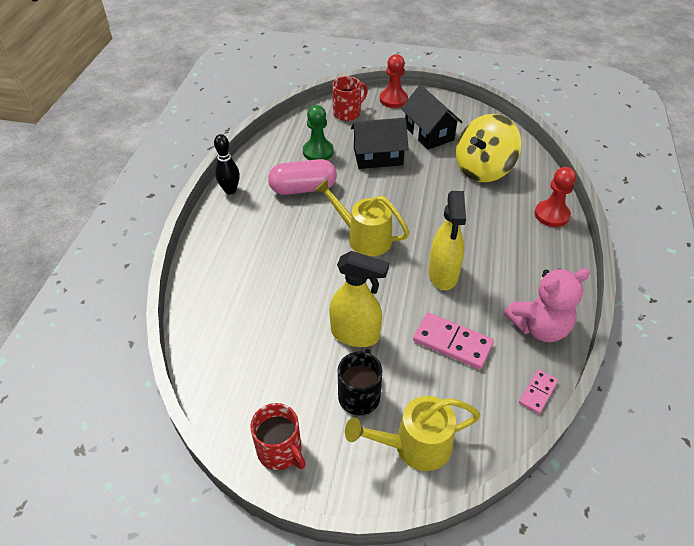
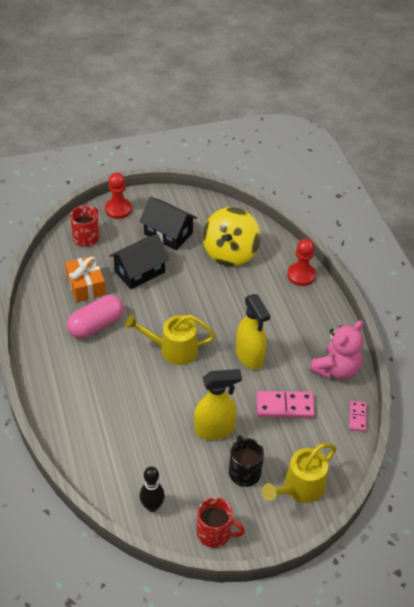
camera: 30 degrees left, 0 degrees up
(230, 190) = (34, 351): black bowling pin -> black bowling pin (152, 506)
(318, 152) = (86, 285): green pawn -> orange gift

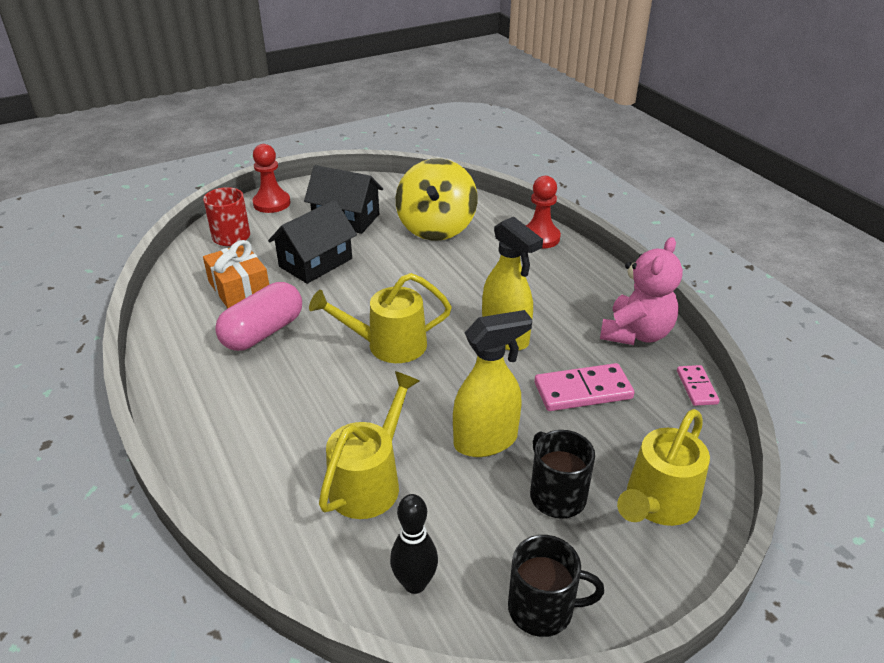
camera: 10 degrees left, 10 degrees down
(141, 442) = (370, 480): none -> yellow watering can
(215, 533) = (542, 608): red mug -> black mug

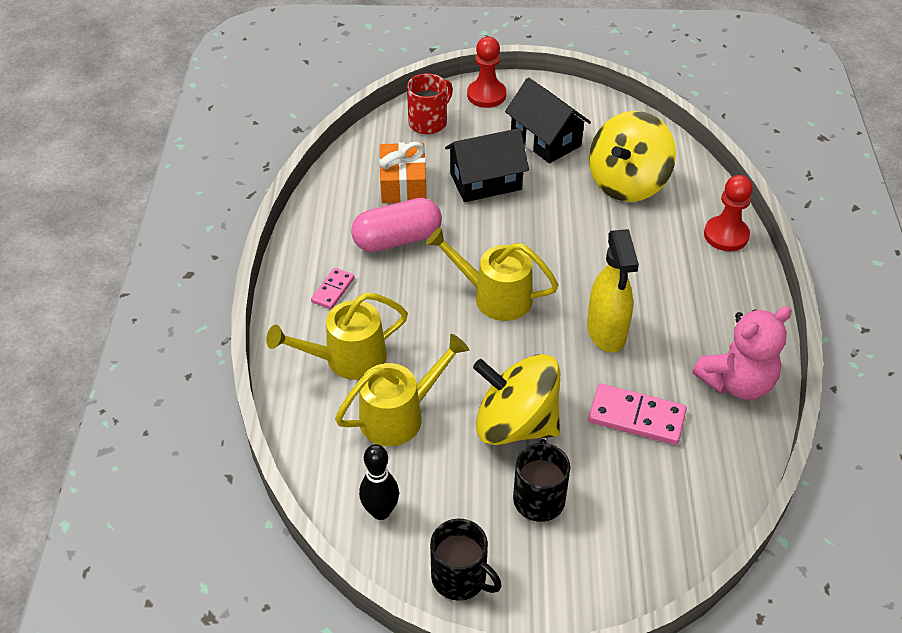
camera: 30 degrees right, 10 degrees up
(486, 441) = (515, 424): yellow spray bottle -> yellow spinning top
(657, 504) = (618, 546): yellow watering can -> yellow watering can (346, 359)
(696, 387) = (749, 462): pink domino -> pink domino (333, 290)

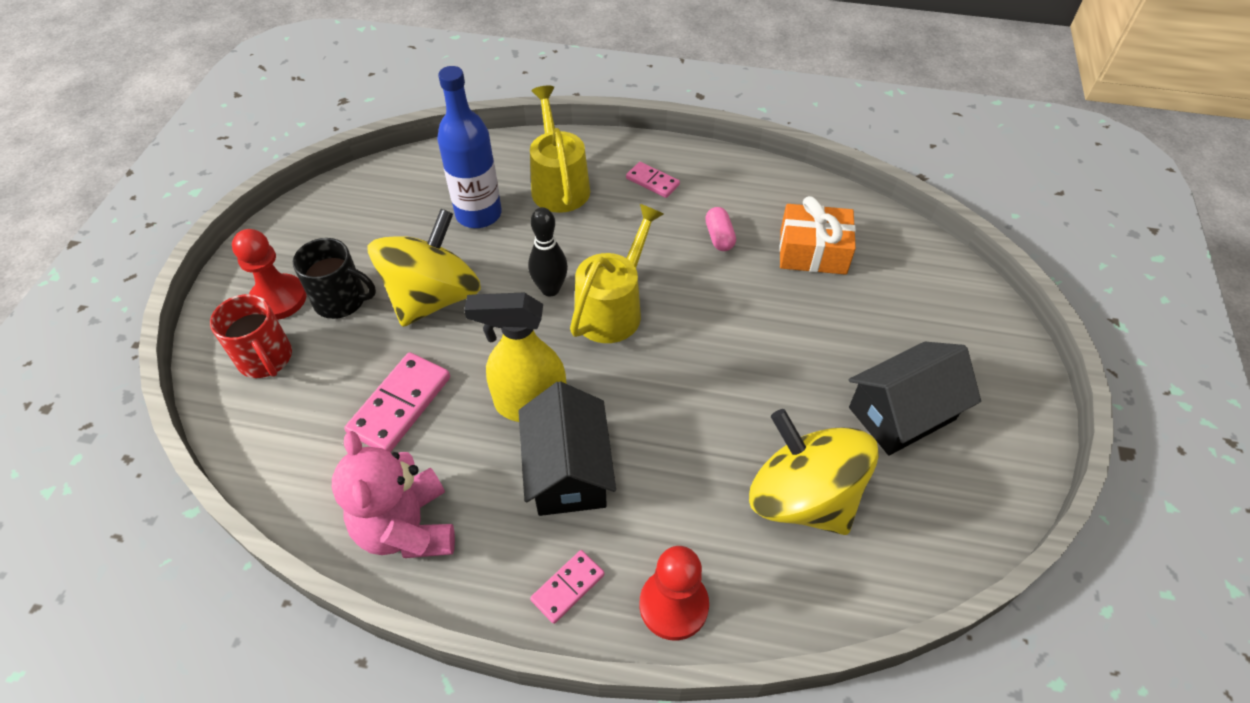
camera: 100 degrees right, 5 degrees up
(380, 511) = (381, 191): black bowling pin -> black bowling pin (550, 289)
(397, 239) = (719, 237): pink capsule -> pink capsule, size x0.50
(400, 415) = (478, 214): yellow watering can -> blue bottle
(428, 122) = (934, 289): red mug -> red mug (265, 358)
(460, 577) = (292, 233): black mug -> none
(485, 182) = (813, 331): black house -> black house (568, 471)
(486, 95) = (1002, 360): red pawn -> red pawn (279, 299)
(738, 286) = (567, 587): none -> pink domino

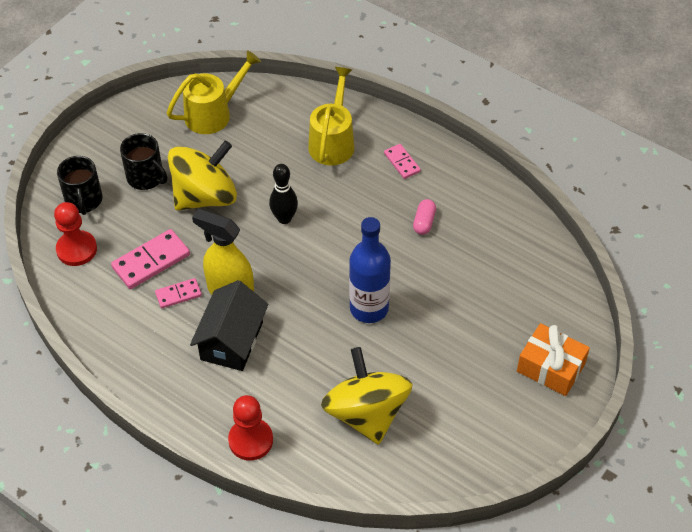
camera: 25 degrees right, 0 degrees up
(265, 358) = (84, 200): red mug -> black mug
(279, 299) = (108, 162): red pawn -> red pawn (76, 249)
(407, 528) = (121, 337): pink teddy bear -> none
(478, 214) = (265, 145): blue bottle -> blue bottle (369, 308)
(567, 587) = (196, 406): pink domino -> pink domino (178, 294)
(613, 308) = (319, 247): yellow watering can -> yellow watering can (214, 113)
(813, 252) = (485, 257): orange gift -> orange gift (551, 367)
(902, 413) = (468, 389): black house -> none

